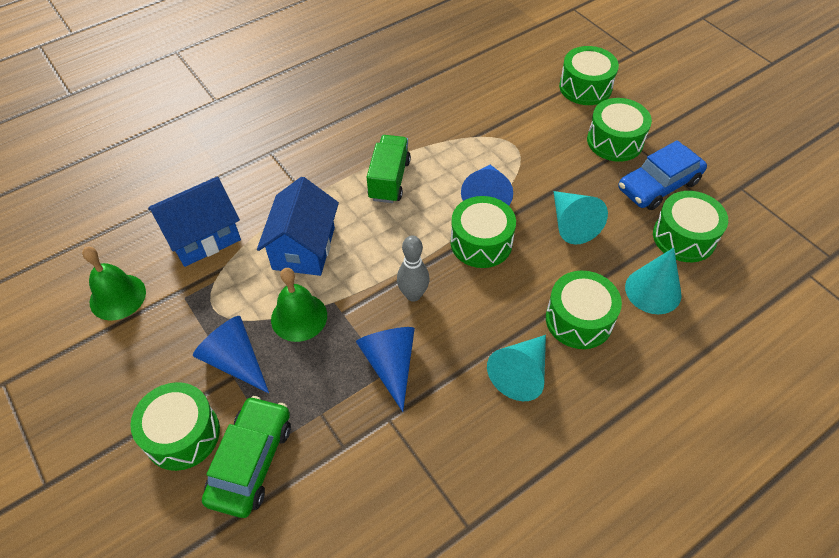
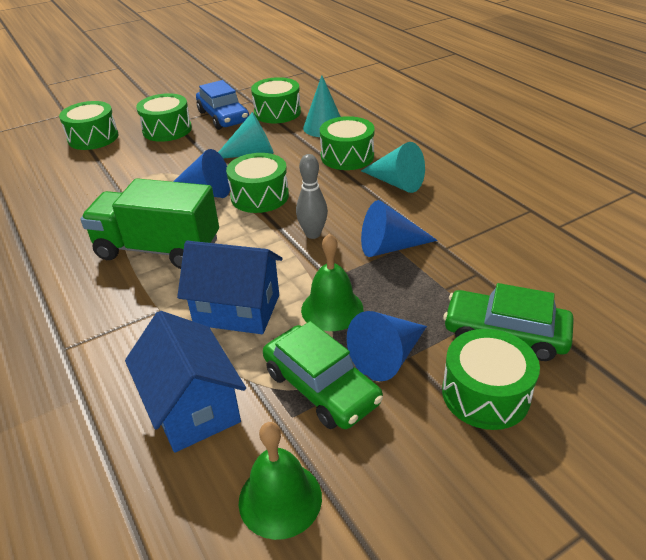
camera: 85 degrees left, 15 degrees down
(209, 314) = (321, 387): none -> green car
(389, 180) = (158, 249): green truck -> green truck, size x1.54

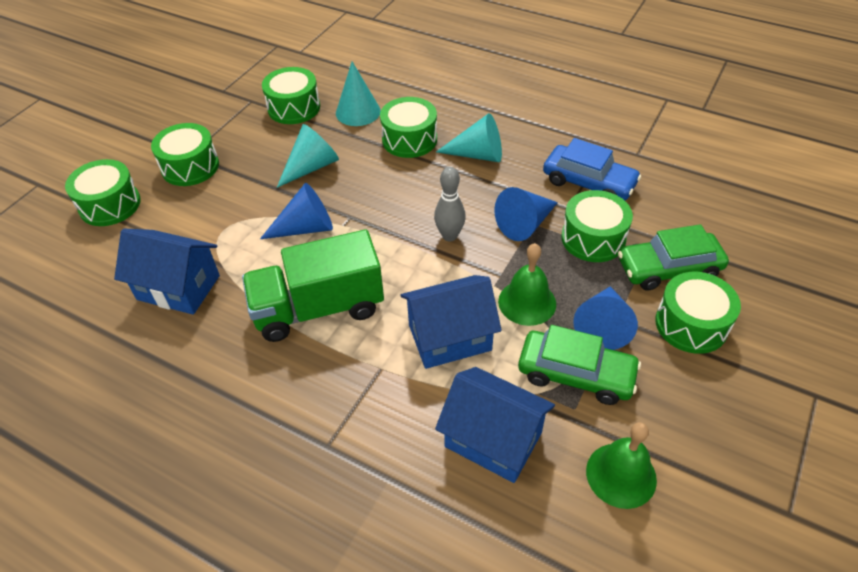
camera: 30 degrees left, 10 degrees up
(80, 201) = (178, 287): none -> blue house
(223, 117) = (239, 131): blue car -> blue car (588, 182)
(259, 196) = (365, 213): green drum -> green drum (593, 238)

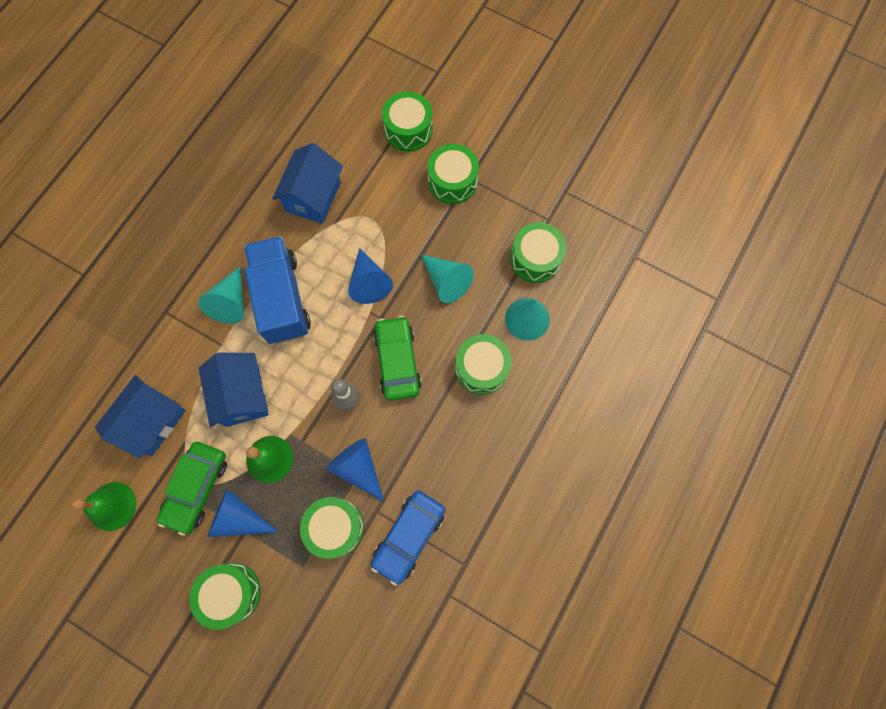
camera: 90 degrees right, 25 degrees up
(318, 308) = (282, 298): green truck -> blue truck
(478, 154) = (456, 432): turquoise cone -> turquoise cone (231, 302)
(668, 268) = (293, 589): green car -> green car (397, 361)

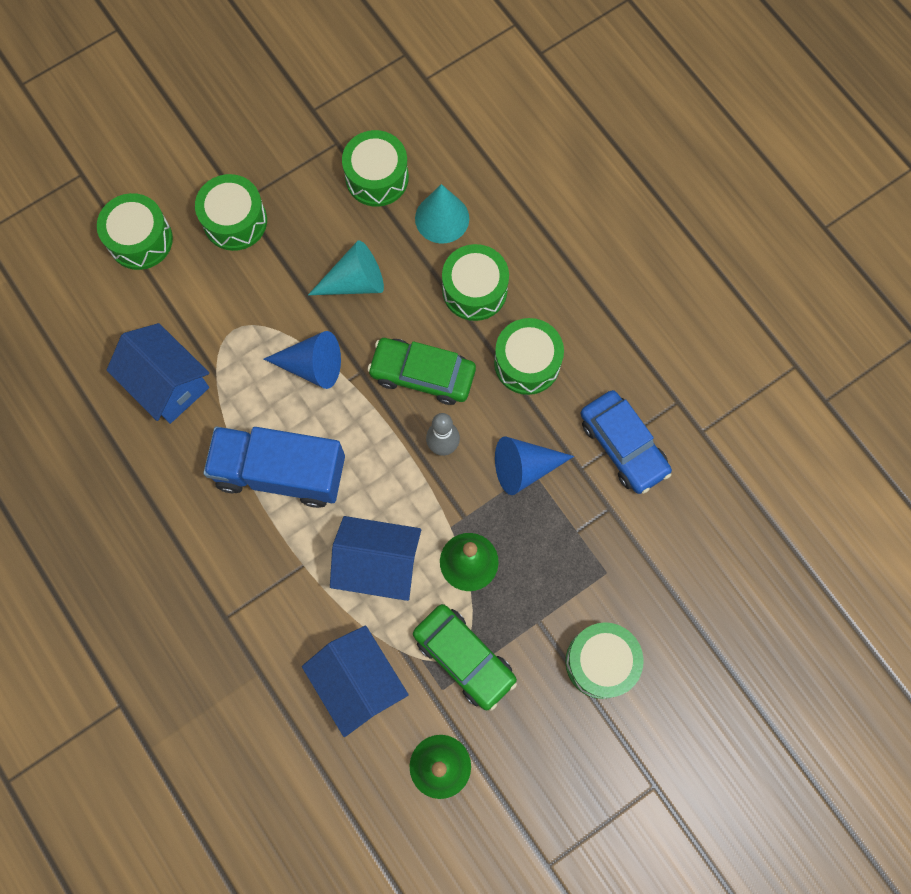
camera: 65 degrees left, 0 degrees up
(231, 302) = (255, 534): turquoise cone -> none
(238, 517) = (520, 622): blue cone -> none
(335, 527) = (578, 519): green drum -> green drum (527, 363)

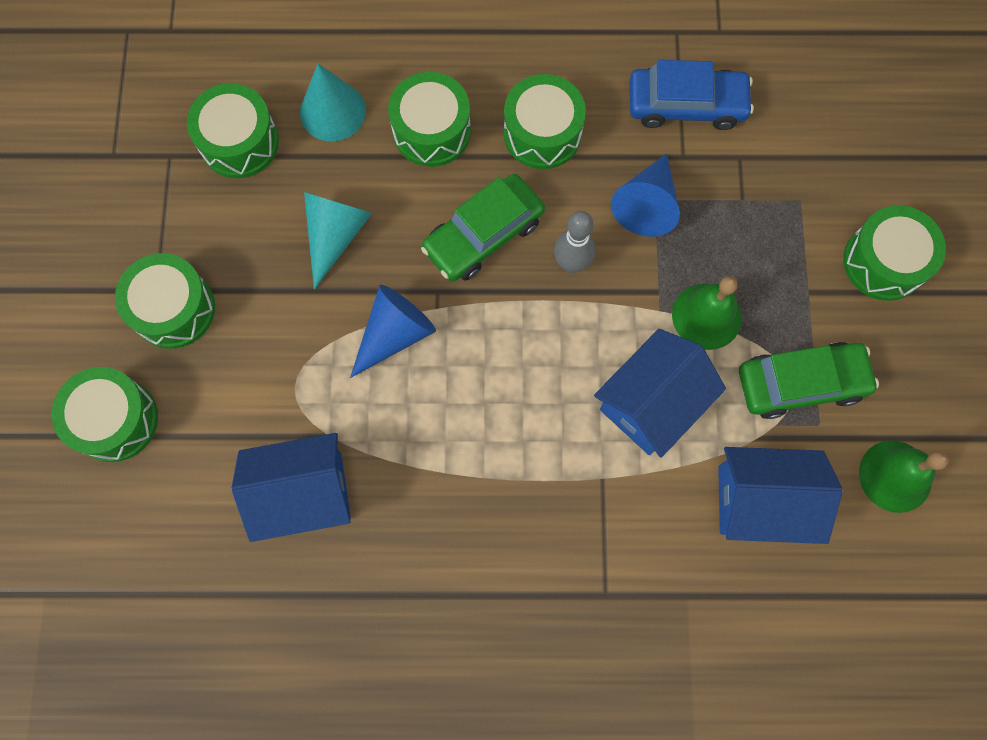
camera: 55 degrees left, 0 degrees up
(280, 472) = (487, 438): blue truck -> none

